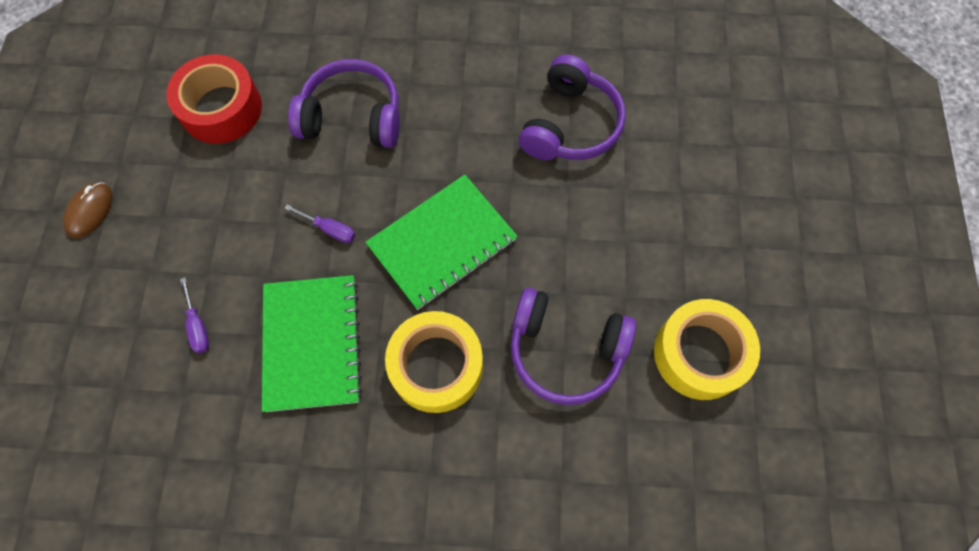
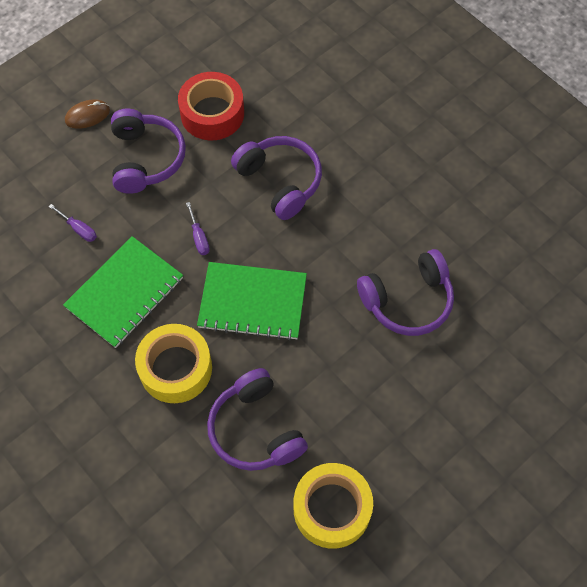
camera: 45 degrees right, 5 degrees down
(197, 325) = (78, 229): purple screwdriver -> purple screwdriver turned 75 degrees counterclockwise
(198, 202) = (146, 159): none -> purple headphones

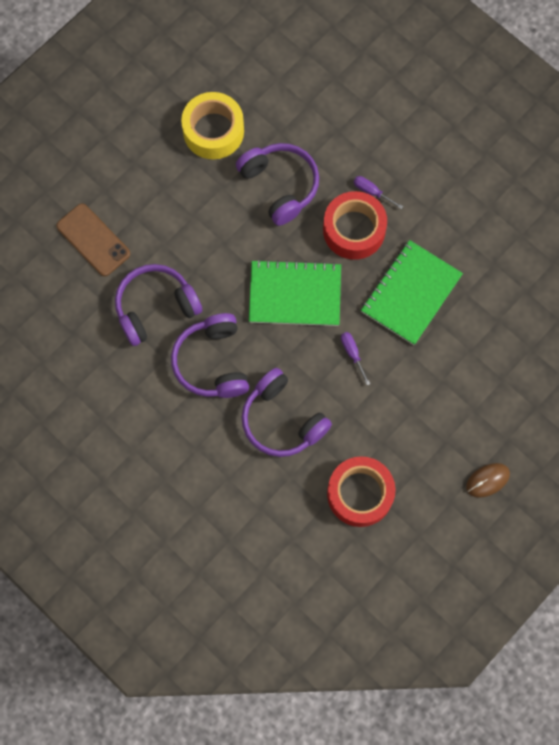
camera: 175 degrees right, 10 degrees up
(78, 229) = (467, 353): purple screwdriver -> purple screwdriver (372, 192)
(146, 159) = (418, 434): purple headphones -> purple headphones (212, 362)
(175, 368) = (354, 230): yellow tape -> red tape
(480, 382) = (93, 240): none -> brown phone

